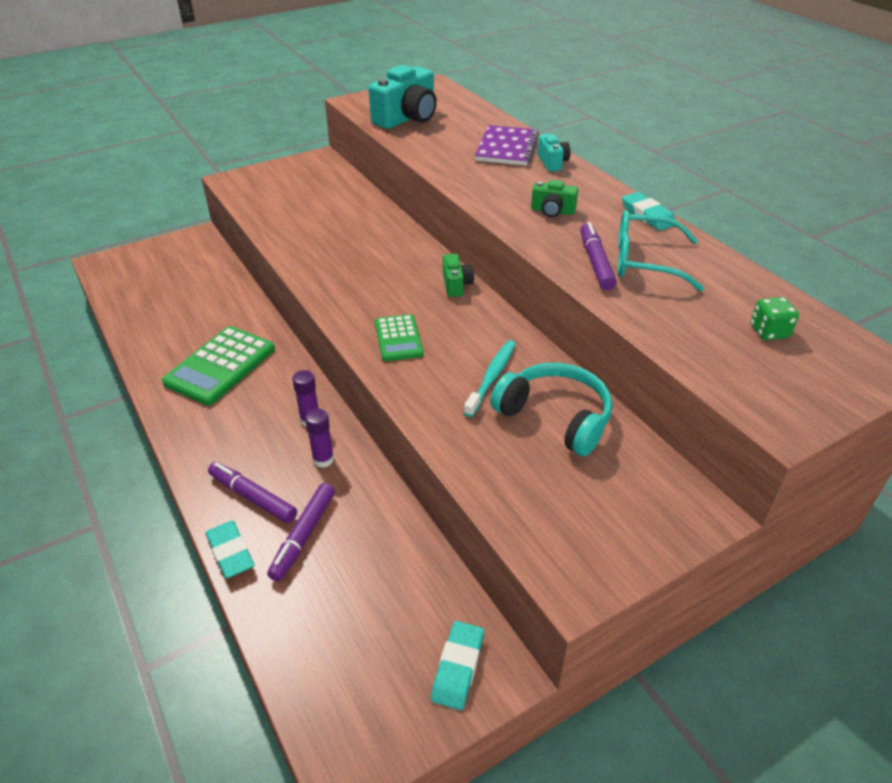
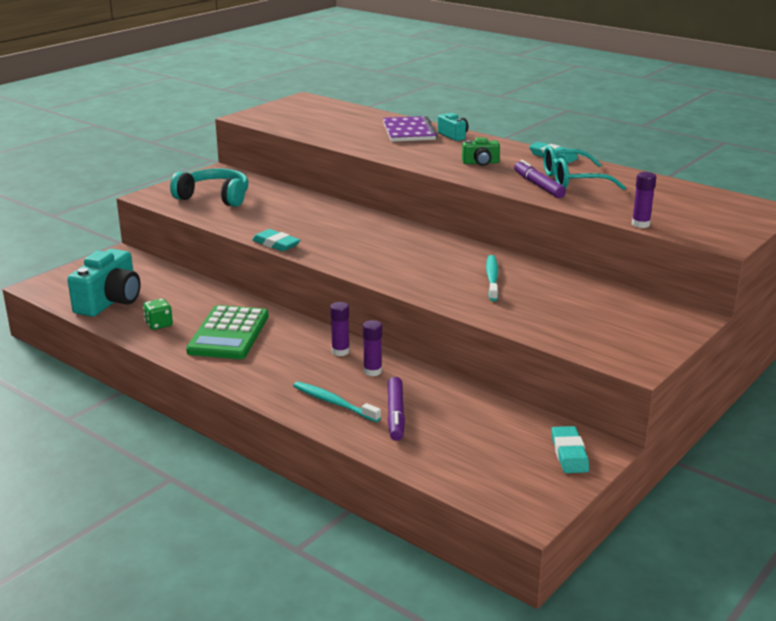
camera: 20 degrees left, 15 degrees down
(230, 552) = (345, 435): turquoise eraser -> turquoise eraser (276, 244)
(252, 497) = (334, 403): purple marker -> turquoise toothbrush
(398, 338) = (400, 269): green calculator -> none
(407, 118) = (305, 123): turquoise camera -> turquoise camera (110, 301)
(456, 285) = (417, 233): green camera -> none
(555, 417) = (556, 291): turquoise headphones -> turquoise headphones (214, 197)
(683, 361) = (640, 224): none -> purple glue stick
(769, 332) = (684, 203): green dice -> green dice (159, 324)

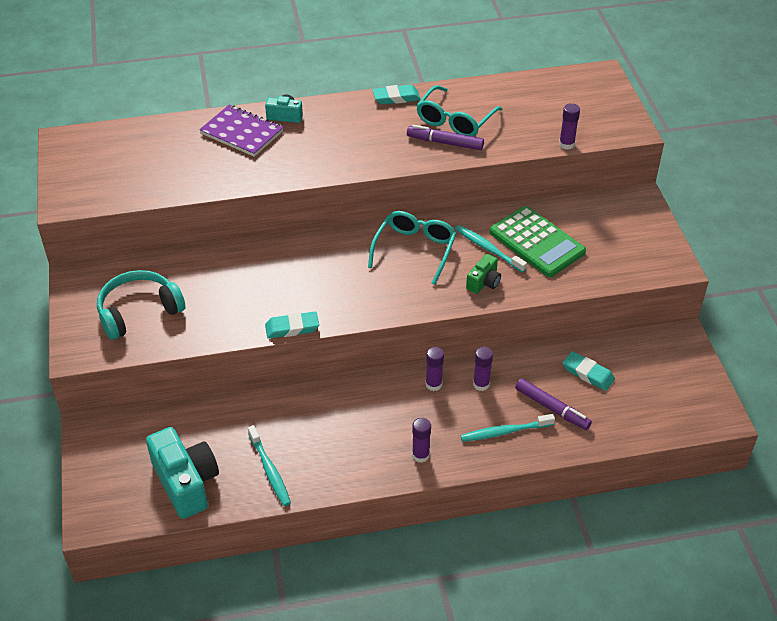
camera: 50 degrees left, 20 degrees up
(159, 324) = (269, 470): green dice -> turquoise toothbrush
(229, 334) = (335, 434): green calculator -> green calculator (537, 242)
(254, 376) = (420, 455): none -> purple glue stick
(436, 253) = (415, 250): none -> turquoise glasses
(480, 163) = (364, 140): green camera -> green camera (484, 282)
(569, 454) = (674, 355): turquoise eraser -> turquoise eraser (588, 373)

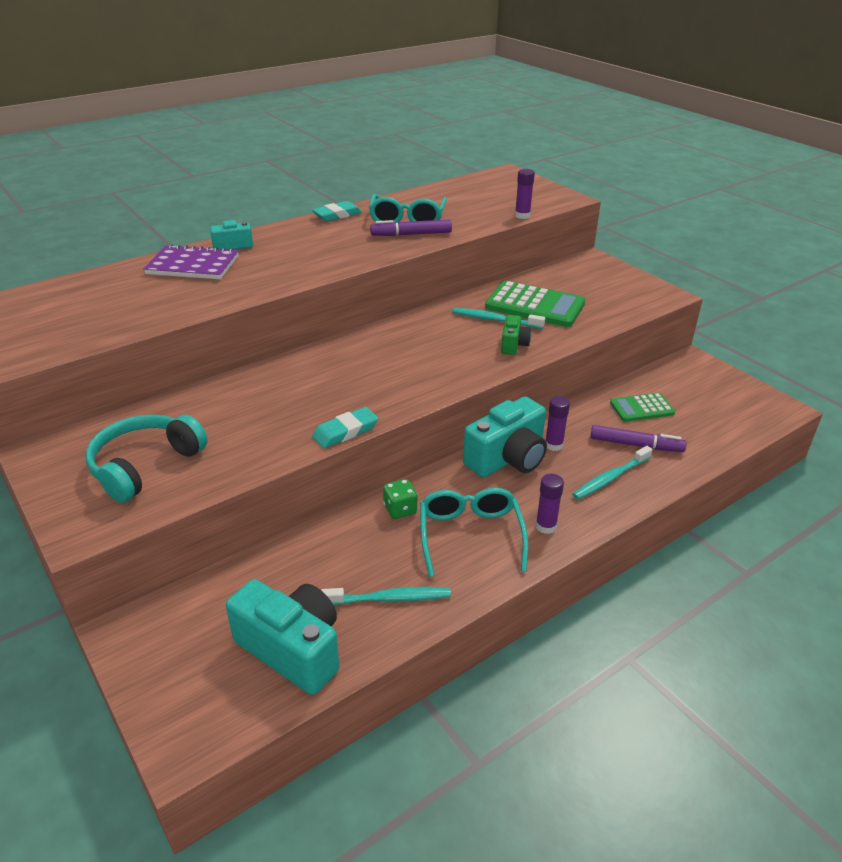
camera: 25 degrees left, 10 degrees down
(269, 470) = (390, 598): turquoise toothbrush -> turquoise toothbrush turned 45 degrees counterclockwise
(320, 401) = (400, 509): none -> green dice
(415, 250) = (425, 336): turquoise glasses -> turquoise glasses (470, 535)
(433, 384) = (508, 459): purple glue stick -> turquoise camera
(588, 373) = (642, 408): turquoise eraser -> green calculator

